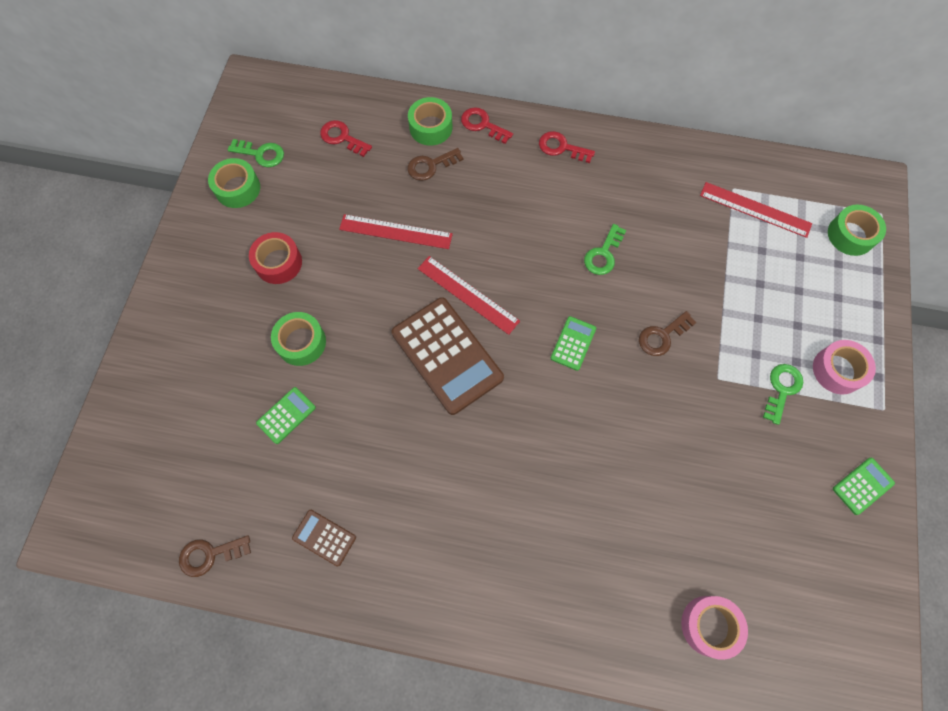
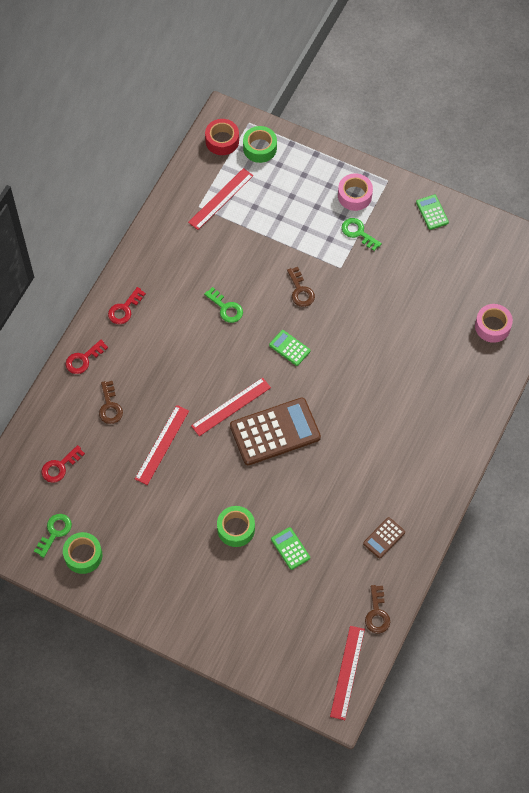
camera: 75 degrees left, 5 degrees down
(120, 533) = (347, 672): none -> red ruler
(278, 263) = (163, 534): red tape -> red tape (222, 141)
(431, 127) = (73, 398): green tape -> none

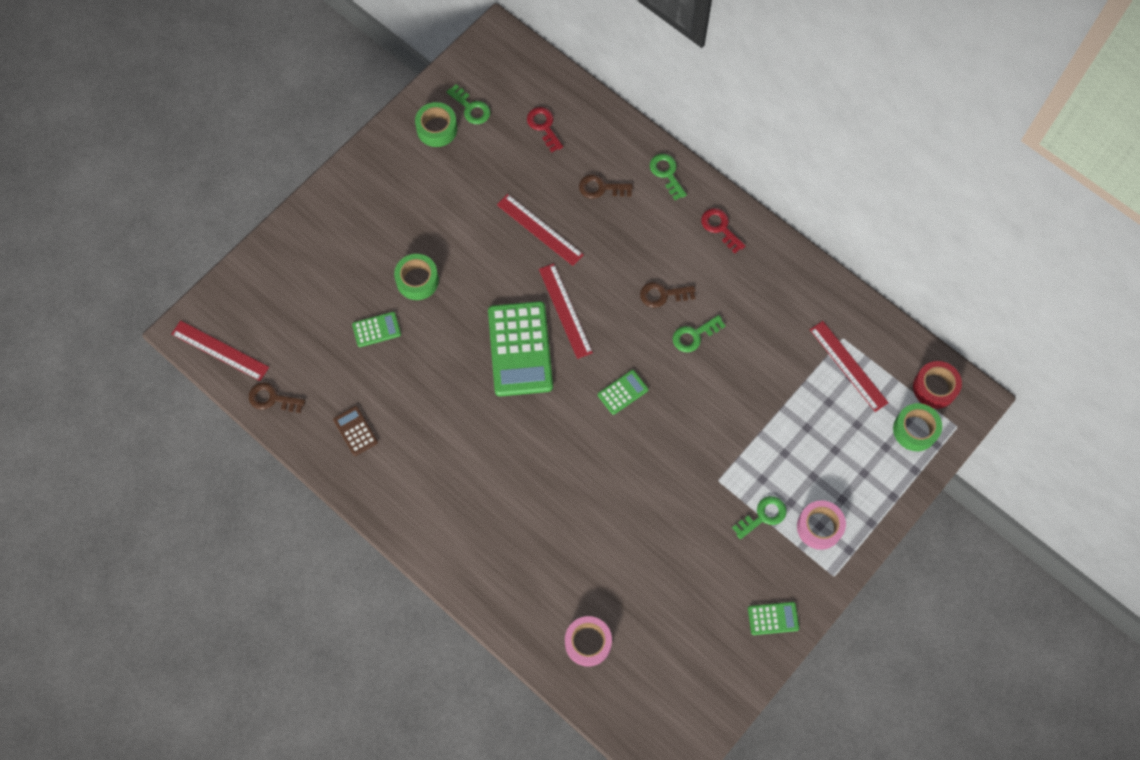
camera: 105 degrees right, 5 degrees up
(83, 359) = (666, 174): red key -> green key
(275, 432) = (520, 349): brown calculator -> green calculator
(300, 290) = (697, 425): brown key -> brown key (663, 295)

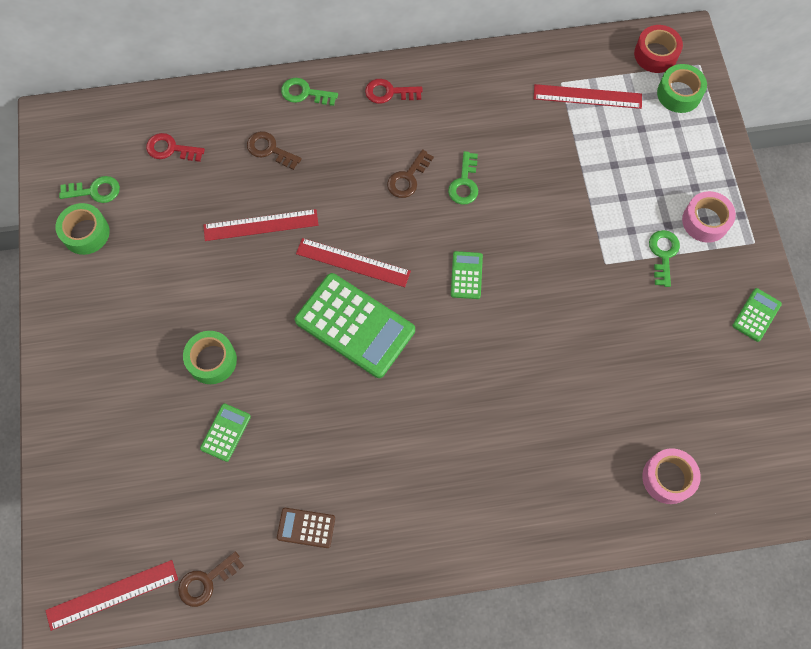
camera: 50 degrees left, 0 degrees up
(601, 188) = (270, 150): brown key -> brown key turned 75 degrees clockwise

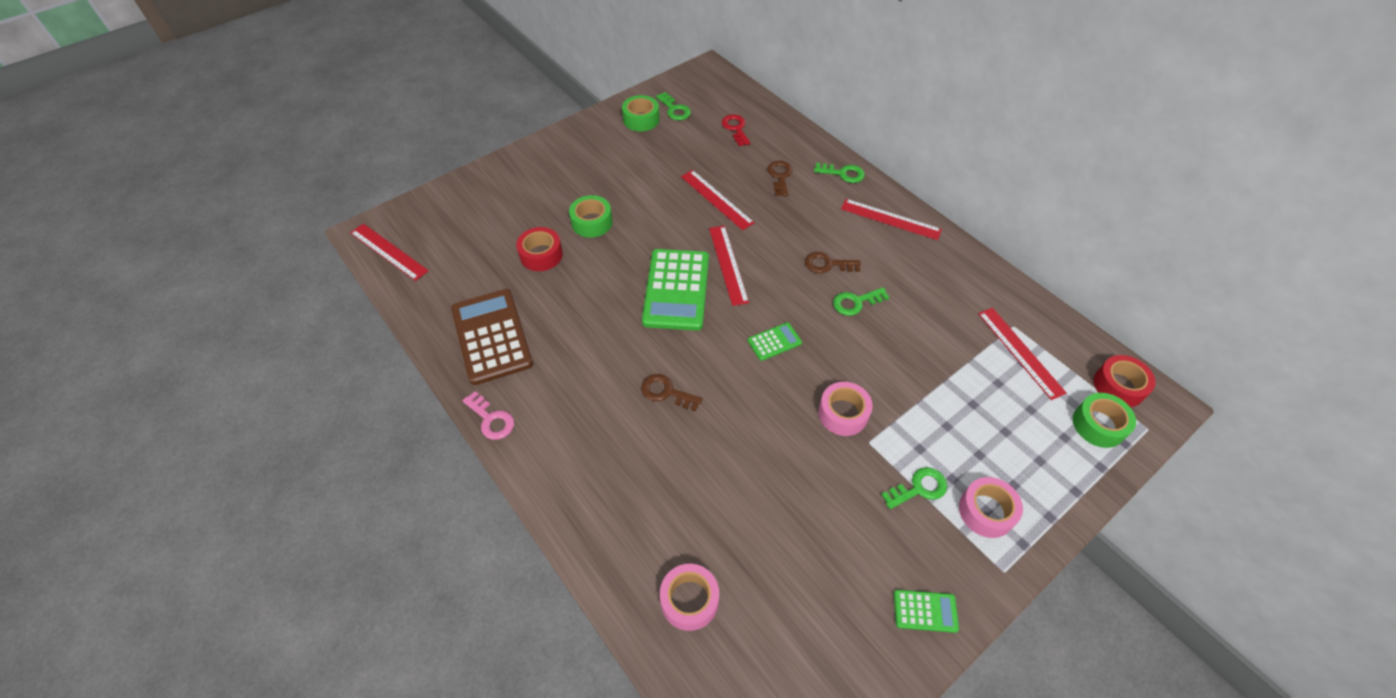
camera: 60 degrees right, 15 degrees down
(206, 581) = (421, 297): brown key -> brown key (666, 392)
(225, 432) = (541, 255): green calculator -> red tape
(305, 93) = (843, 173): green key -> green key turned 120 degrees clockwise
(306, 528) = (491, 336): brown calculator -> brown calculator, size x2.13
(389, 92) = (890, 219): red key -> red ruler
(407, 567) = (491, 419): none -> pink key
(569, 266) = (843, 413): none -> pink tape

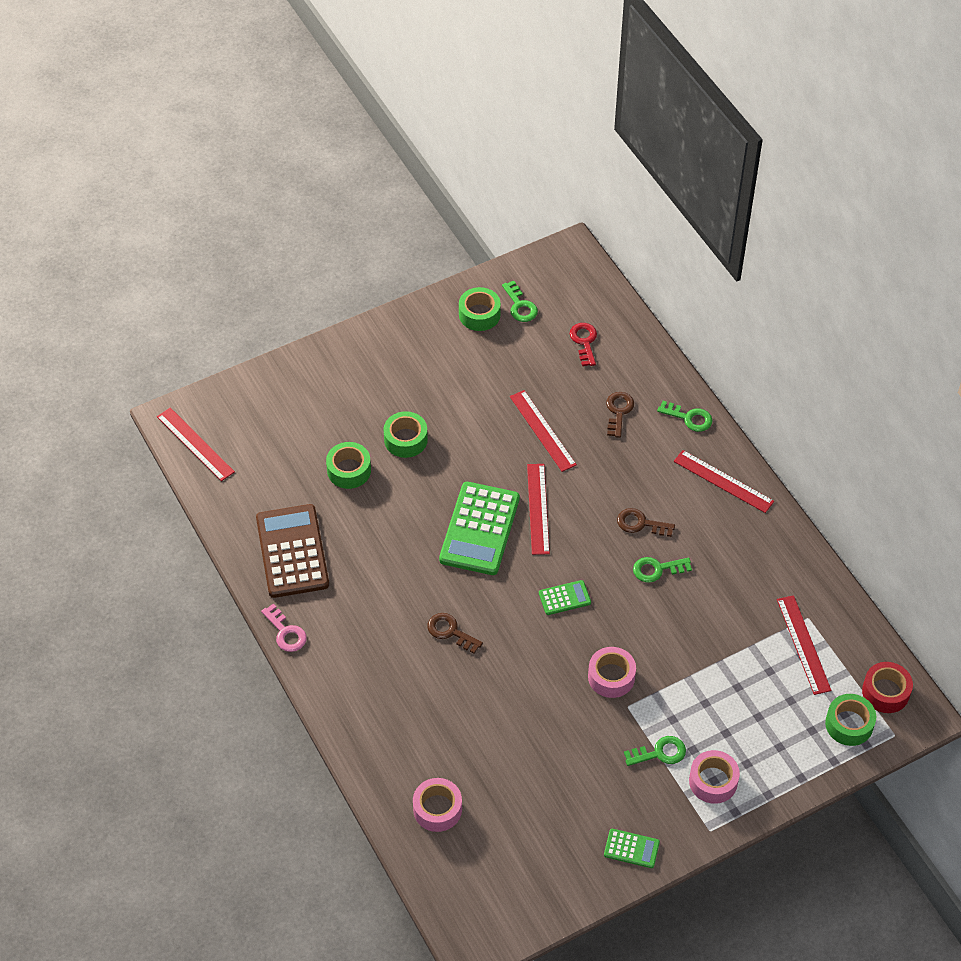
camera: 10 degrees right, 0 degrees up
(541, 255) = (349, 470): red tape -> green tape

